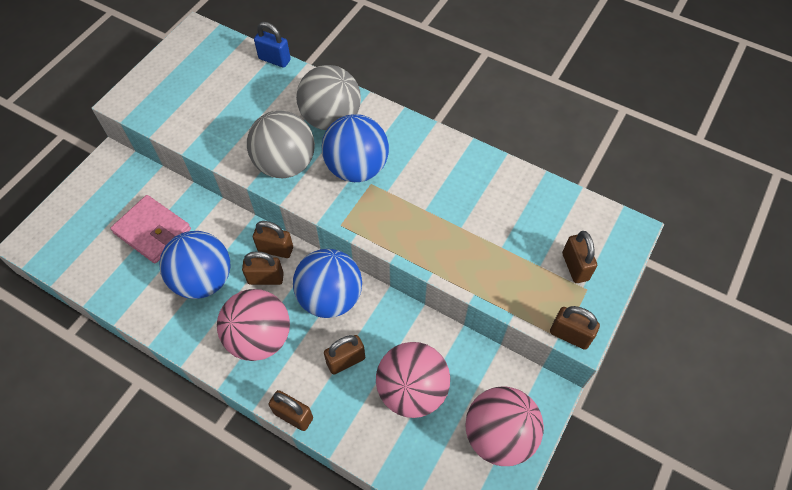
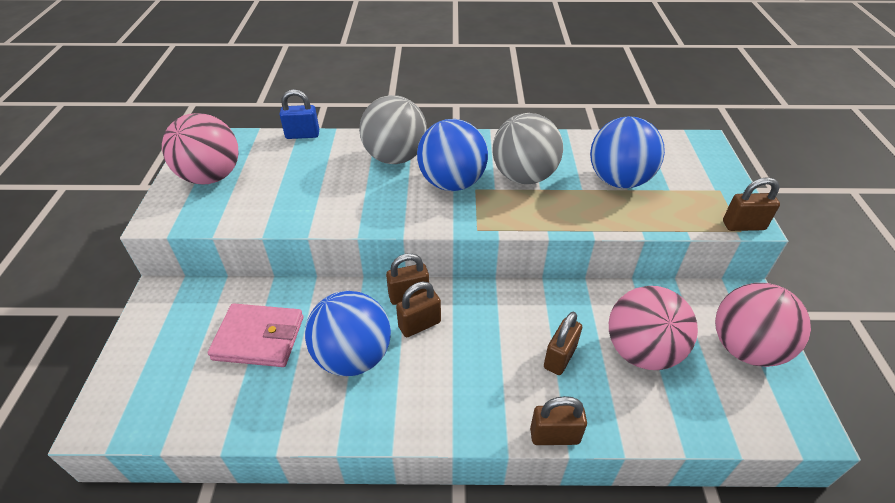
camera: 30 degrees left, 15 degrees down
(260, 338) = (458, 380): pink ball -> pink ball (211, 176)
(285, 164) = (381, 205): grey ball -> grey ball (524, 176)
(330, 297) = (497, 311): blue ball -> blue ball (618, 180)
(575, 266) = (695, 179): brown padlock -> none

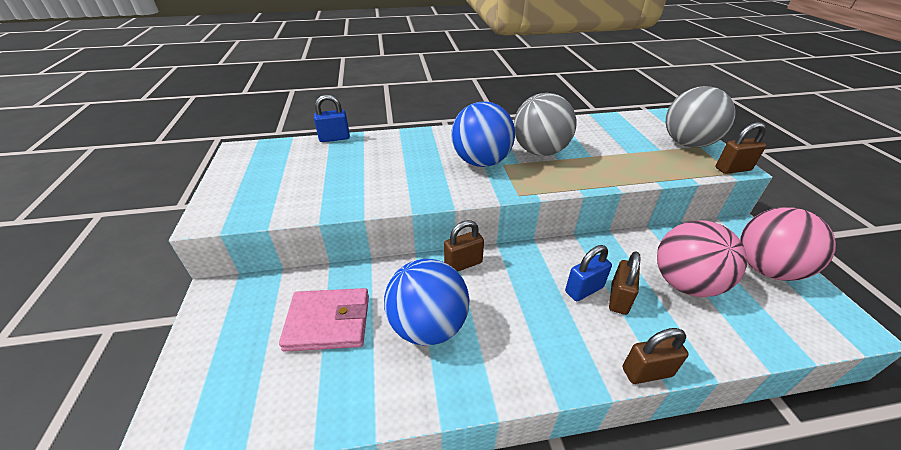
camera: 10 degrees left, 5 degrees down
(211, 176) = (256, 178): pink ball -> none
(395, 157) = (424, 147): grey ball -> grey ball (687, 143)
(419, 325) = (482, 288): brown padlock -> none
(526, 342) = (584, 289): none -> blue padlock
(618, 180) = (618, 147): blue ball -> none

